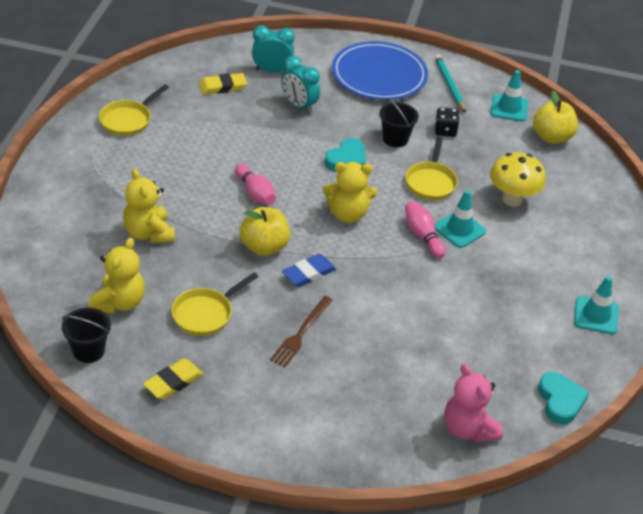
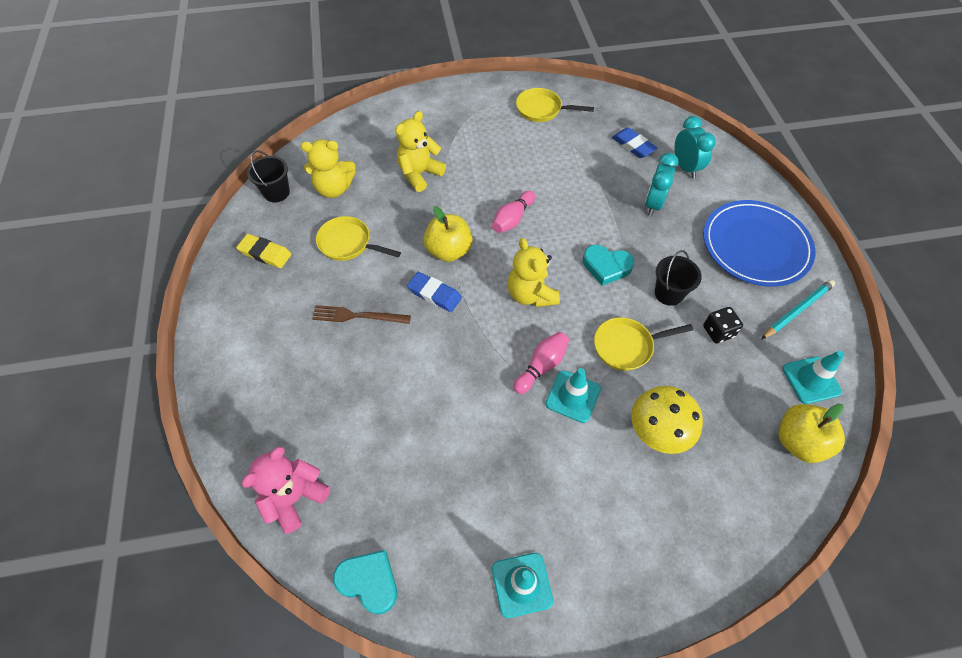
camera: 70 degrees right, 15 degrees up
(222, 87) = (633, 145): yellow eraser -> blue eraser
(560, 401) = (369, 581): turquoise heart -> turquoise heart turned 120 degrees counterclockwise

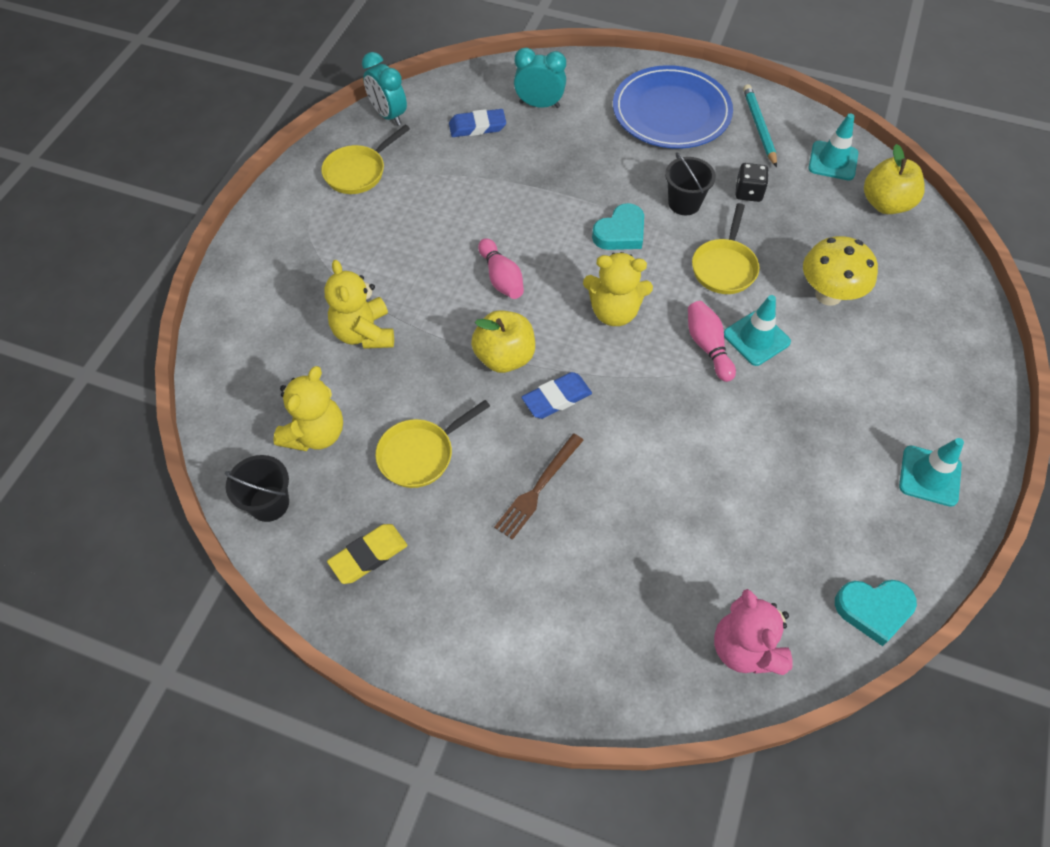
camera: 60 degrees left, 0 degrees up
(369, 581) = (873, 610): turquoise heart -> turquoise heart turned 150 degrees counterclockwise
(653, 204) = (568, 154): turquoise clock -> turquoise clock (388, 115)

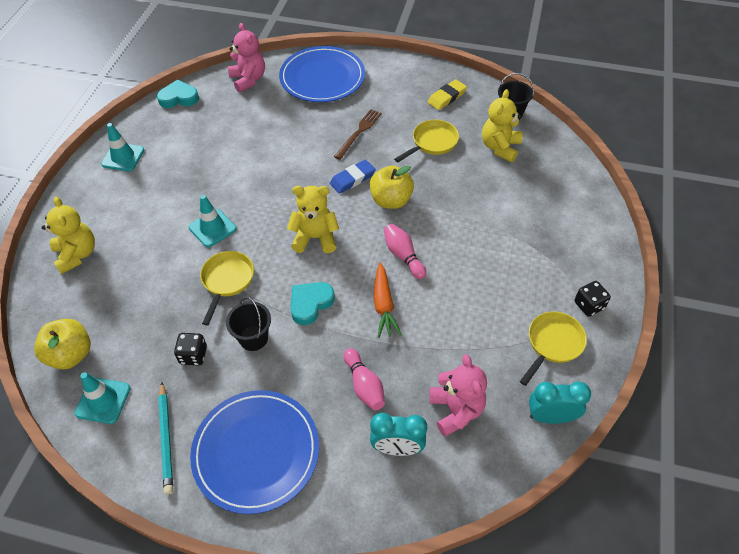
camera: 175 degrees right, 5 degrees down
(300, 204) = (589, 305): none -> black dice
(364, 333) = (493, 207): yellow teddy bear -> yellow teddy bear (77, 254)
(388, 115) = (550, 416): turquoise clock -> turquoise clock turned 45 degrees counterclockwise
(477, 127) = (456, 410): blue eraser -> pink teddy bear
(534, 224) = (383, 305): none -> orange carrot
(597, 637) = (322, 78): none -> blue plate
(707, 346) = (248, 219): pink bowling pin -> pink bowling pin (364, 385)
(828, 295) = (149, 265): yellow mushroom -> none

